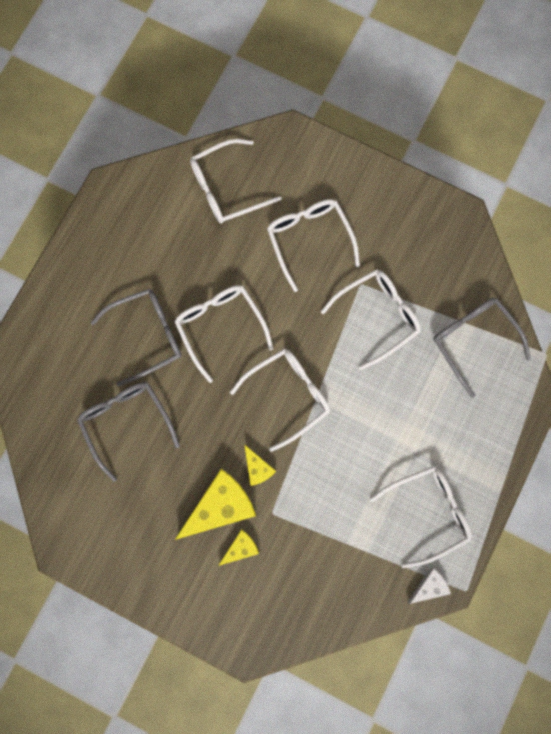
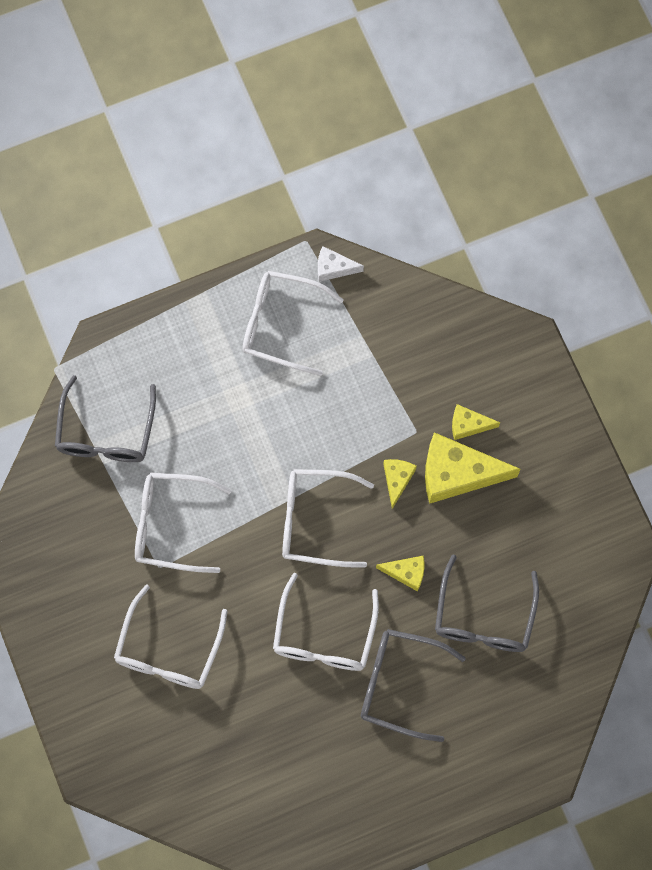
camera: 140 degrees left, 5 degrees down
(200, 410) = (406, 573): none -> yellow cheese
(227, 188) = (201, 770): white glasses -> none

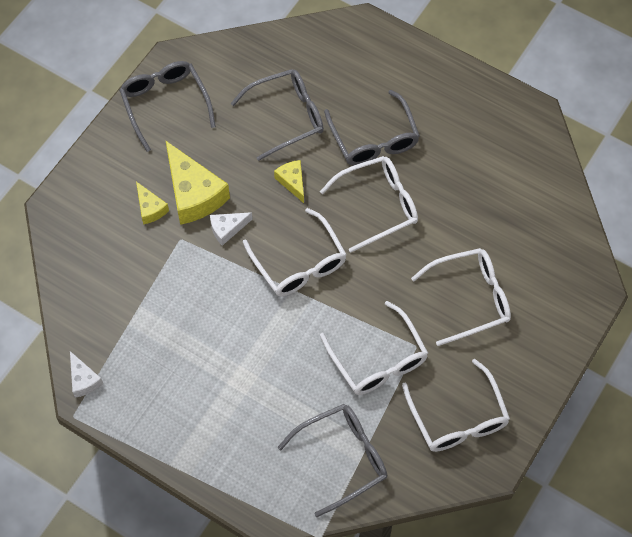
camera: 125 degrees left, 10 degrees down
(281, 325) = (159, 387): white glasses -> white glasses (457, 417)
(397, 480) = (227, 229): yellow cheese -> white cheese
(578, 510) = (165, 104): none -> grey glasses

